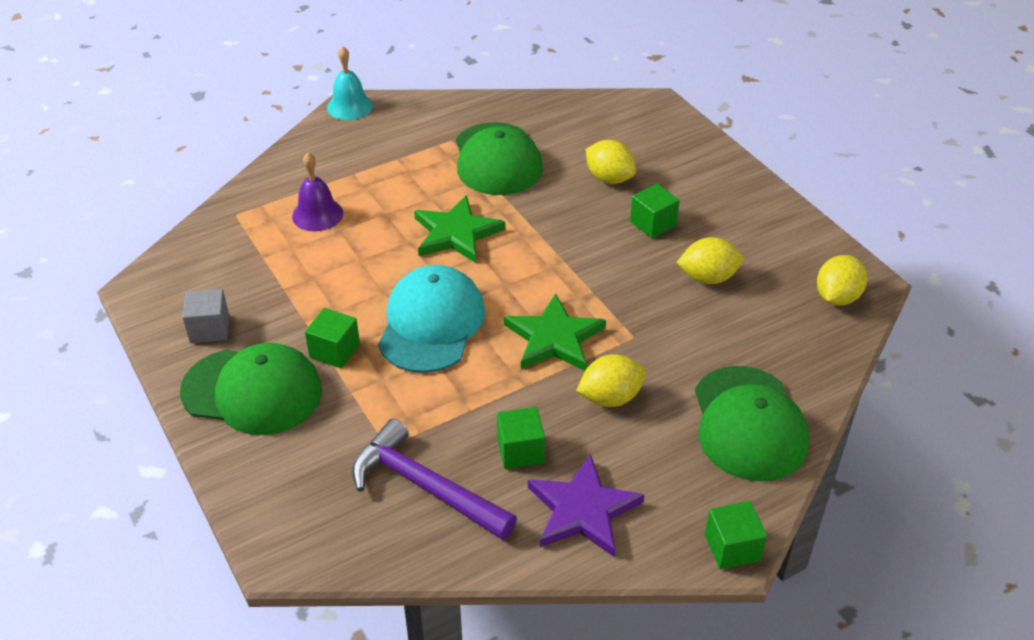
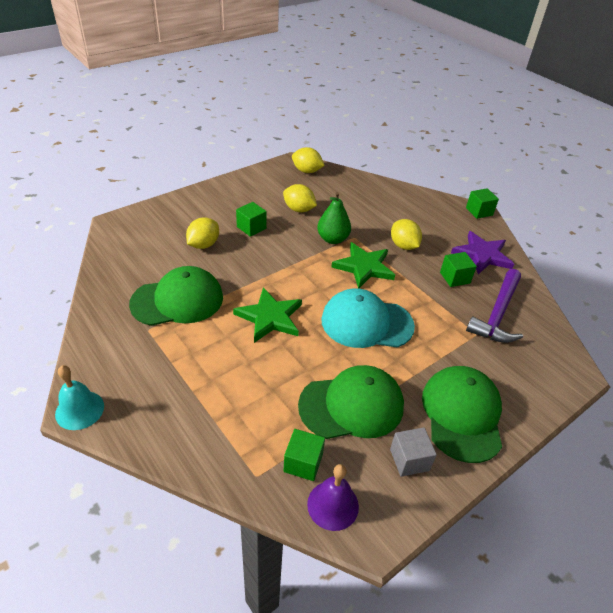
camera: 100 degrees left, 0 degrees up
(317, 214) = (253, 408): purple bell -> purple bell (333, 505)
(334, 351) = (407, 372): green cube -> green cube (303, 463)
(626, 310) = (332, 239): none -> green pear
(708, 278) = (299, 209): yellow lemon -> yellow lemon turned 45 degrees counterclockwise
(749, 423) = (403, 203): green cap -> green cap (351, 405)

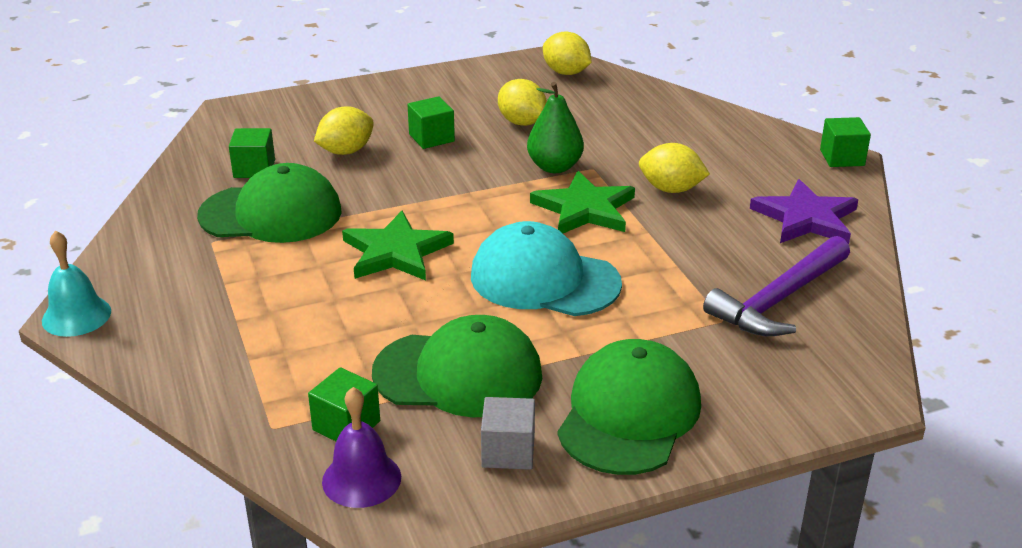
camera: 20 degrees right, 10 degrees down
(403, 245) = (671, 189): yellow lemon -> yellow lemon turned 60 degrees counterclockwise
(455, 278) = (734, 242): green cube -> green cube (254, 169)

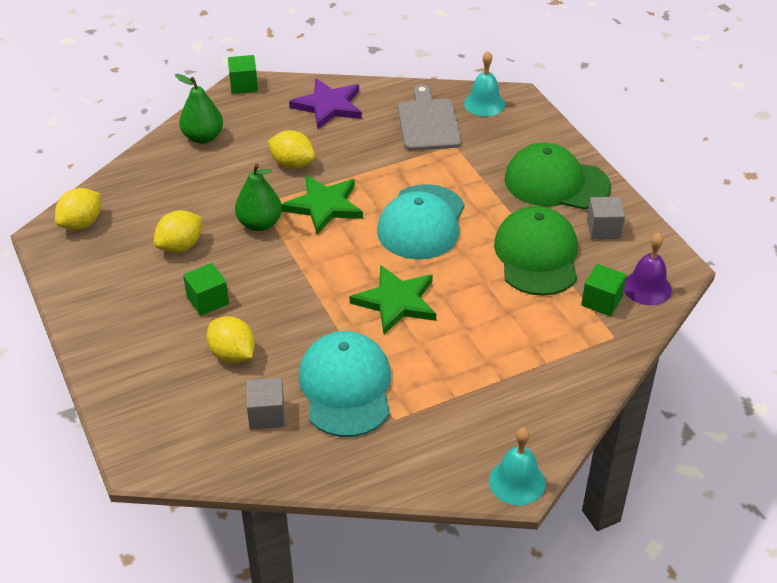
camera: 95 degrees left, 10 degrees up
(254, 169) = (266, 414): green cube -> grey cube
(271, 213) = (346, 387): green cap -> turquoise cap
(671, 189) = (292, 164): yellow lemon -> yellow lemon turned 75 degrees counterclockwise
(722, 132) = (203, 137): none -> green pear
(779, 300) = (428, 122): purple hammer -> grey cutting board
(841, 359) = (484, 104): none -> turquoise bell

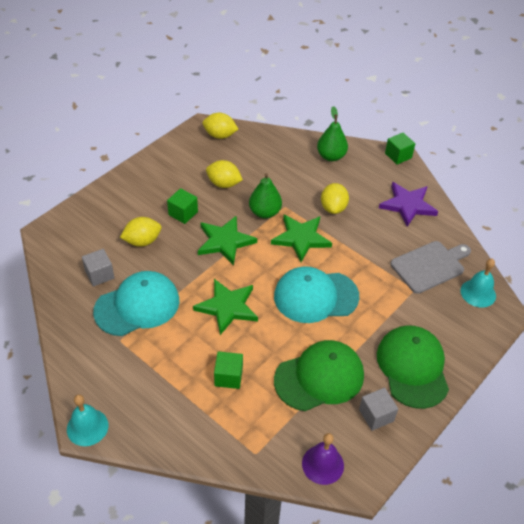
camera: 65 degrees right, 5 degrees up
(232, 354) = (142, 241): yellow lemon -> yellow lemon turned 45 degrees clockwise
(286, 274) = (225, 241): none -> green star
(601, 301) = (290, 435): green cube -> green cube (228, 377)

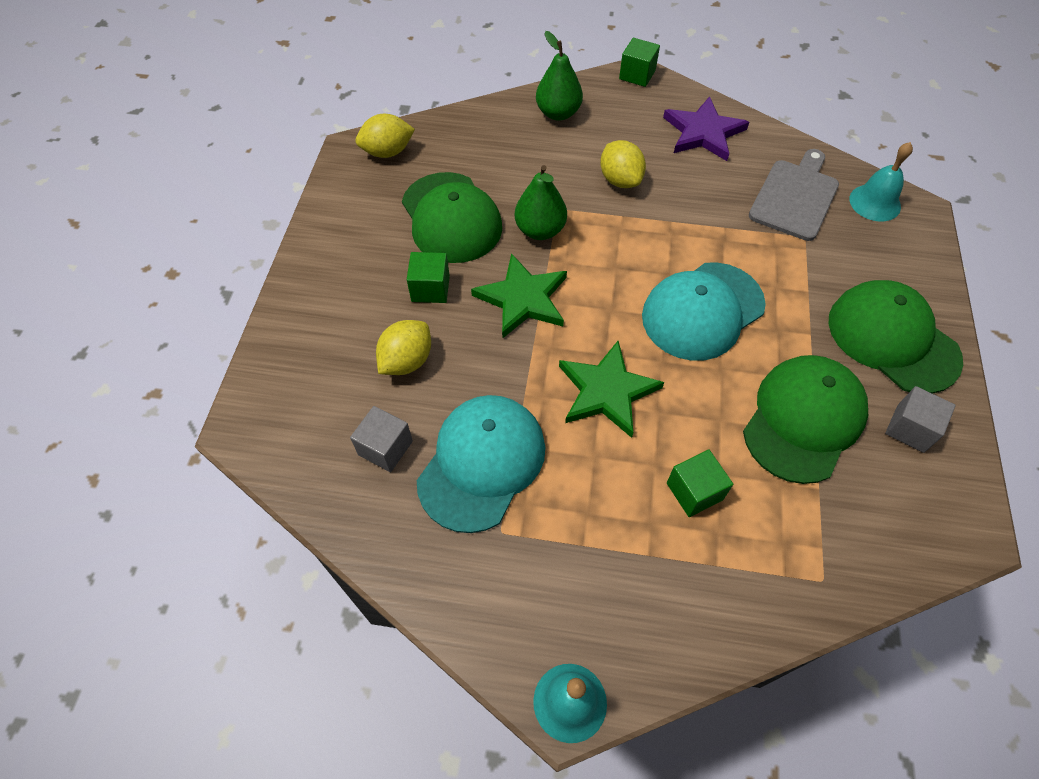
camera: 30 degrees left, 10 degrees up
(224, 184) = (451, 218): yellow lemon -> green cap
(301, 238) = (616, 241): green star -> none
(323, 464) = (912, 538): purple bell -> none

